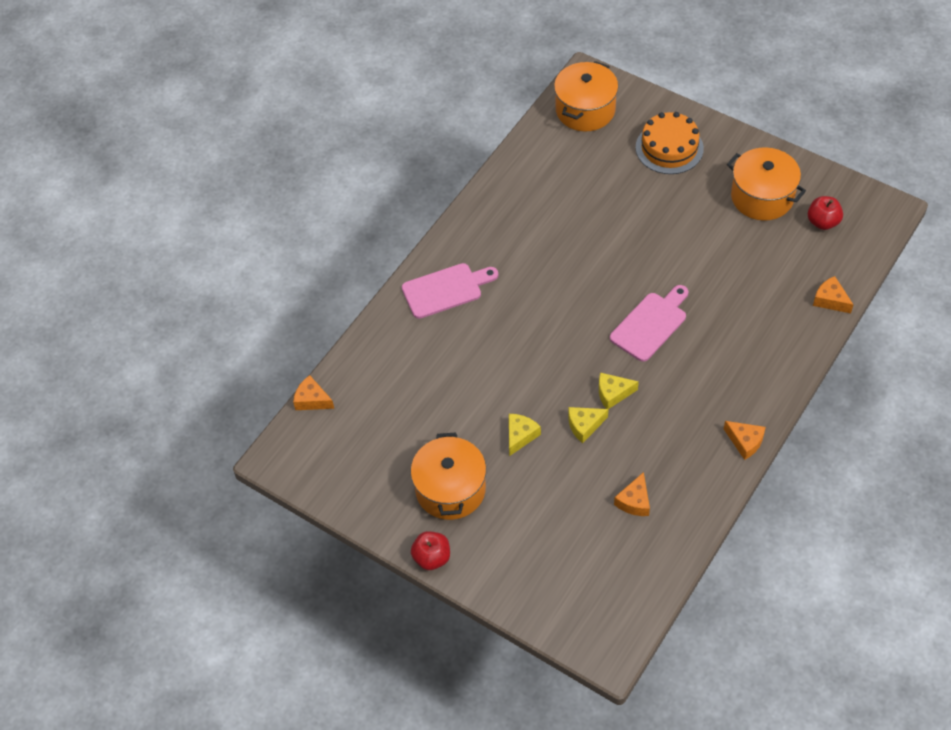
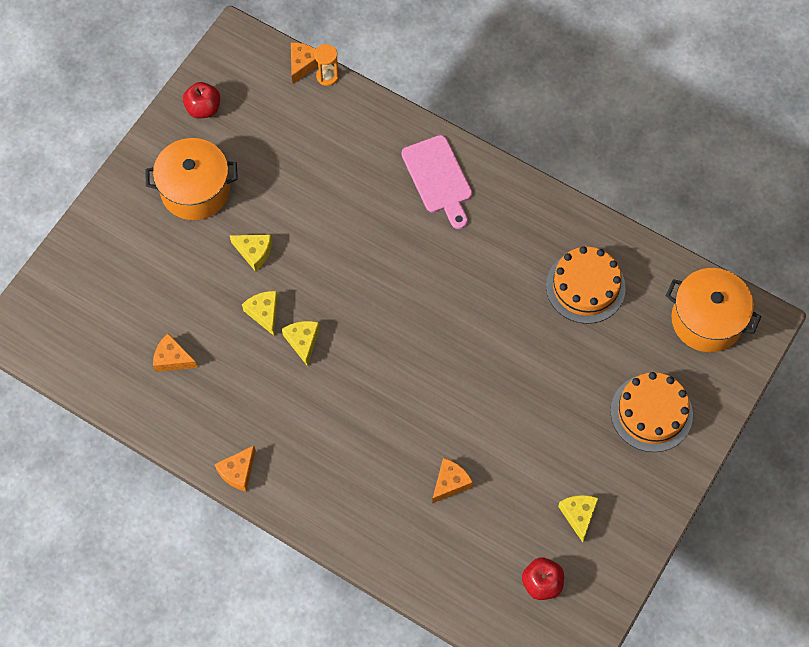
camera: 85 degrees right, 10 degrees up
(328, 379) = (327, 76): none -> orange hourglass
(432, 558) = (122, 176): red apple -> red apple (203, 108)
(555, 187) = (585, 287): none -> orange cake
(650, 324) = (392, 382): pink cutting board -> none
(762, 197) = (578, 515): orange pot -> yellow cheese
(830, 300) = (425, 580): orange cheese -> orange cheese (450, 483)

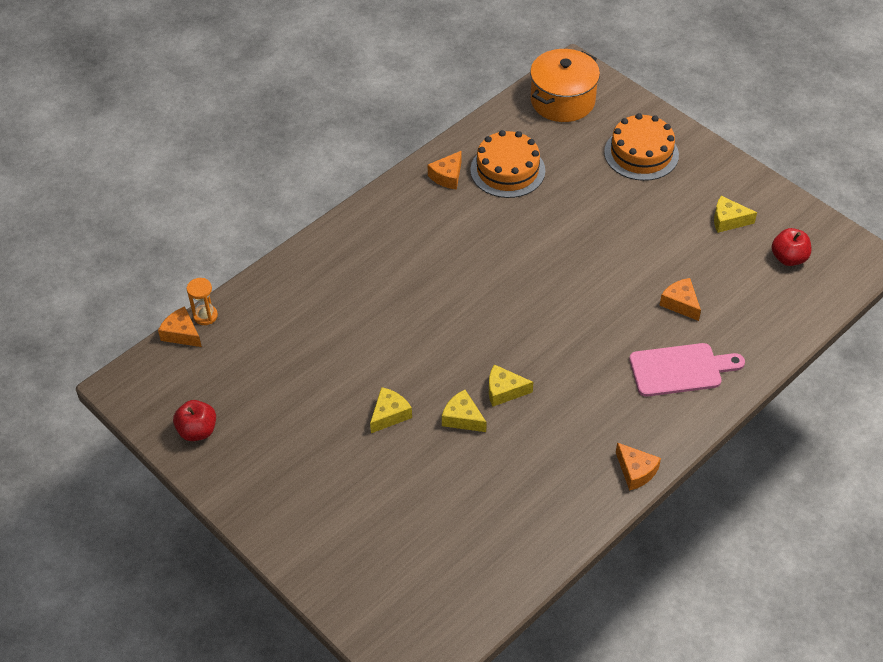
camera: 75 degrees left, 15 degrees down
(172, 359) = (493, 509): orange cheese -> orange cheese (447, 176)
(195, 190) = (296, 455): orange pot -> none
(264, 313) = (462, 418): yellow cheese -> yellow cheese turned 45 degrees clockwise
(438, 178) = (358, 250): pink cutting board -> pink cutting board (680, 369)

